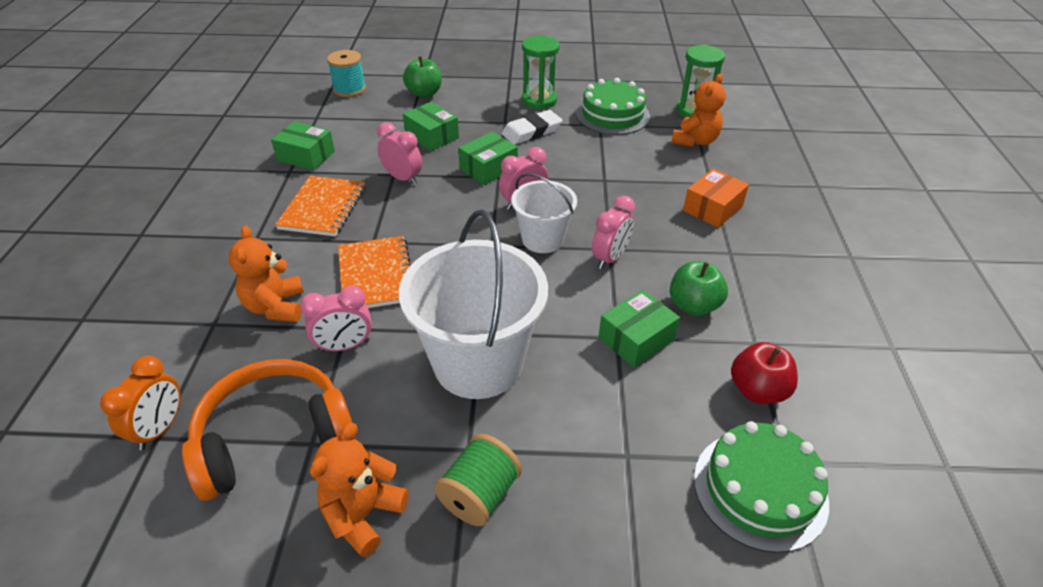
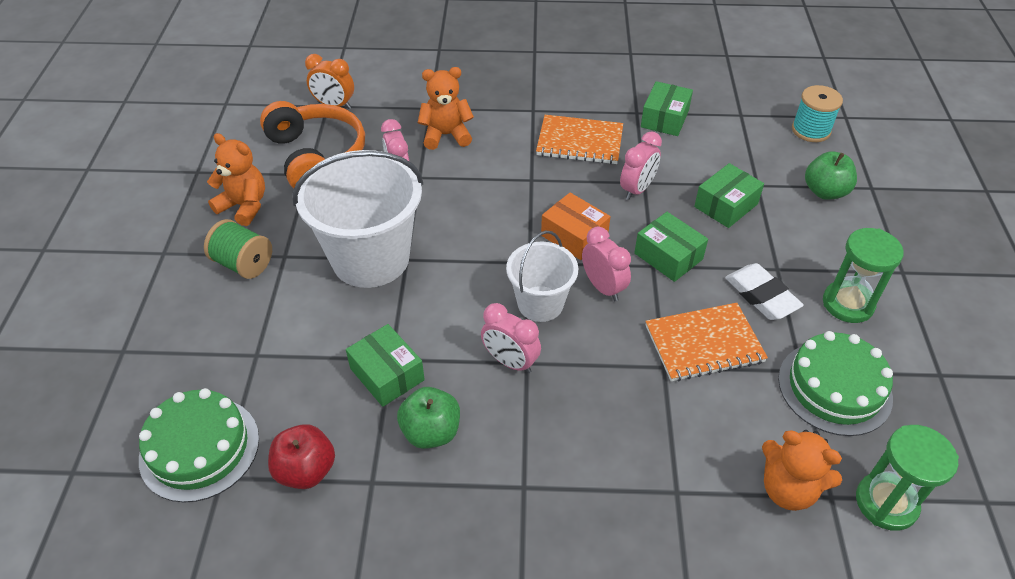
camera: 90 degrees right, 5 degrees up
(376, 275) = (484, 186): orange notebook -> orange notebook (704, 344)
(712, 208) = (615, 483): orange box -> orange box (574, 236)

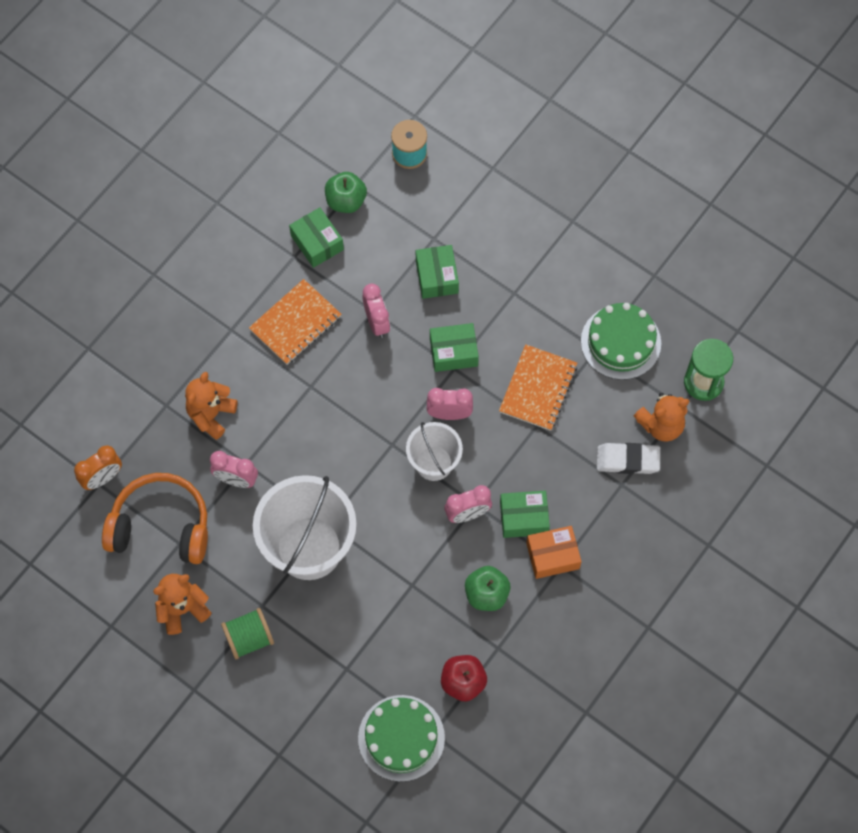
camera: 55 degrees left, 20 degrees up
(387, 374) = (423, 595): green box -> green box (524, 518)
(574, 236) = (389, 398): orange box -> orange box (552, 556)
(761, 295) = (528, 322): white eraser -> white eraser (627, 460)
(825, 192) = (473, 201): green apple -> green apple (346, 201)
(848, 304) = (571, 278): green hourglass -> none

